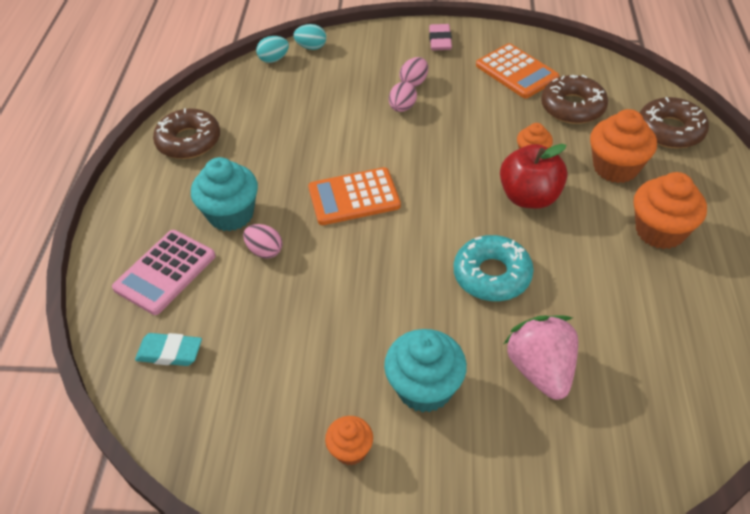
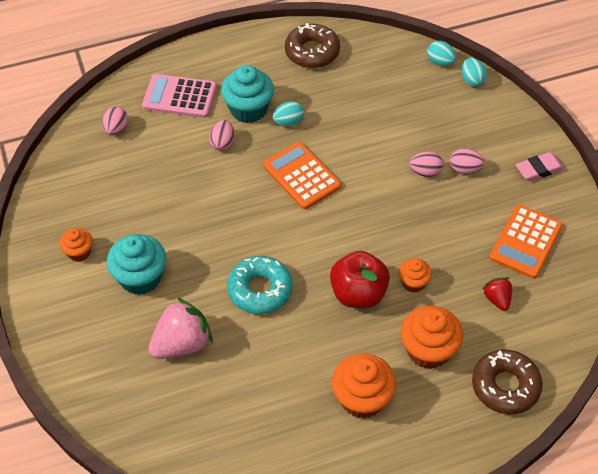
camera: 65 degrees right, 5 degrees up
(170, 352) = (116, 129): turquoise eraser -> pink egg
(273, 187) = (288, 122): none -> turquoise egg
(572, 107) = (497, 299): brown donut -> red strawberry

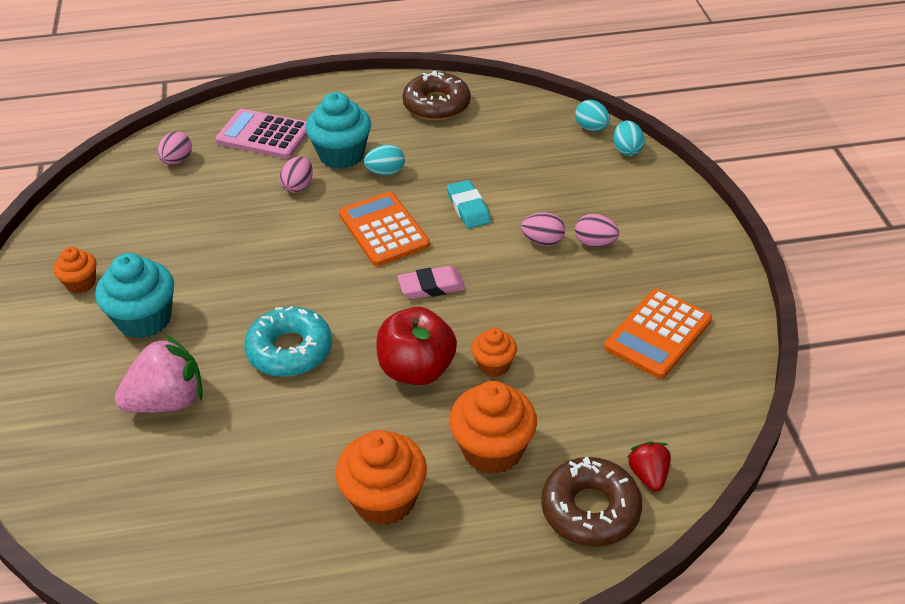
camera: 10 degrees right, 10 degrees down
(362, 148) = (468, 208): none -> turquoise eraser
(497, 299) = (603, 398): red strawberry -> red strawberry (648, 475)
(539, 169) = (693, 253): pink eraser -> pink eraser (431, 286)

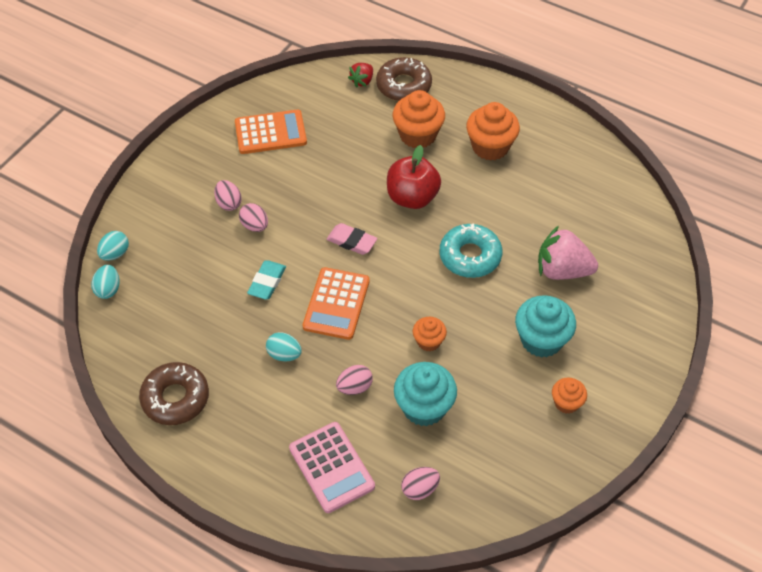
camera: 140 degrees left, 10 degrees up
(341, 155) = (296, 397): turquoise cupcake -> turquoise cupcake (424, 407)
(493, 365) = (370, 173): orange cupcake -> orange cupcake (428, 341)

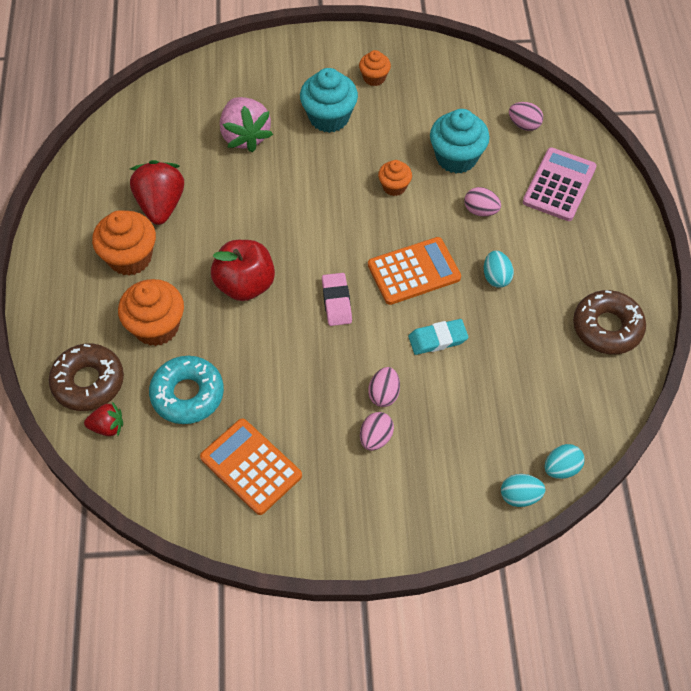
camera: 125 degrees left, 5 degrees up
(470, 256) = (281, 205): turquoise donut -> turquoise donut (187, 394)
(527, 185) = (161, 205): none -> red strawberry

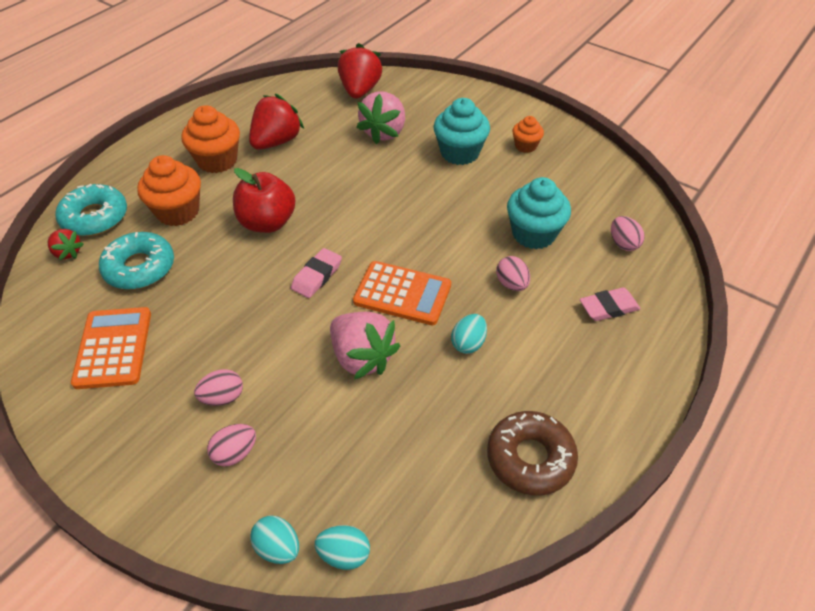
camera: 40 degrees right, 10 degrees down
(88, 382) = (95, 217): brown donut -> turquoise donut
(175, 104) = (360, 90): none -> red strawberry
(384, 394) = (270, 368): pink egg -> pink egg (235, 453)
(394, 186) = (457, 225): orange cupcake -> none
(437, 339) = (362, 357): turquoise eraser -> pink strawberry
(559, 185) = (608, 307): pink calculator -> pink eraser

